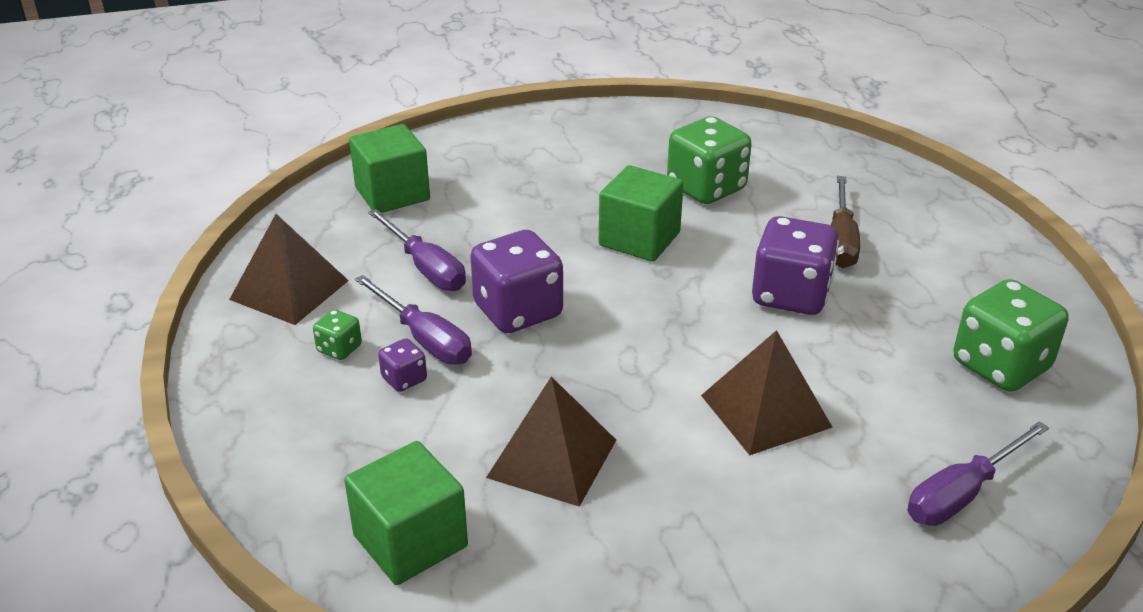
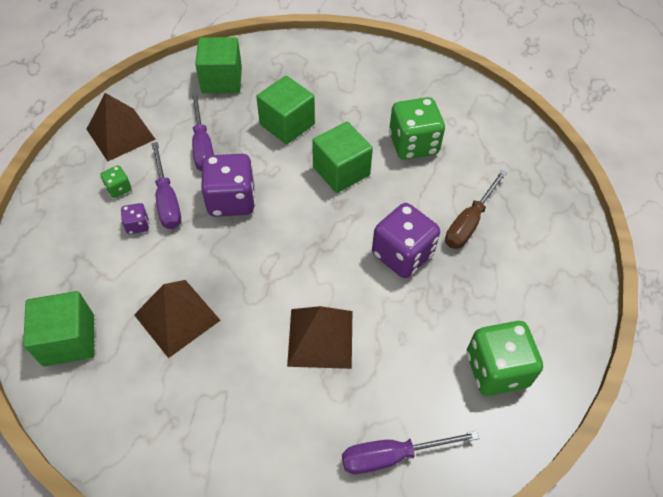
camera: 25 degrees right, 20 degrees up
(525, 213) = (287, 124): none -> green cube

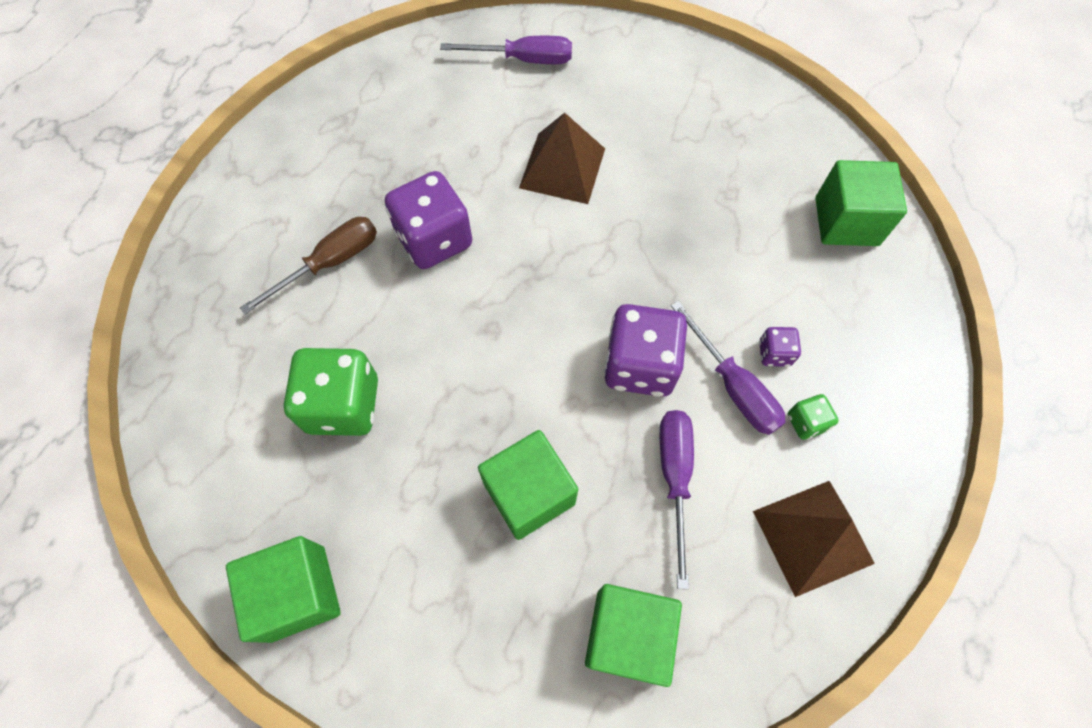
camera: 165 degrees left, 10 degrees up
(167, 200) = (733, 386): purple screwdriver -> purple screwdriver turned 150 degrees clockwise
(177, 317) = (721, 221): brown pyramid -> none
(341, 171) = (470, 380): green cube -> green cube (298, 593)
(496, 369) = (391, 104): green dice -> none

